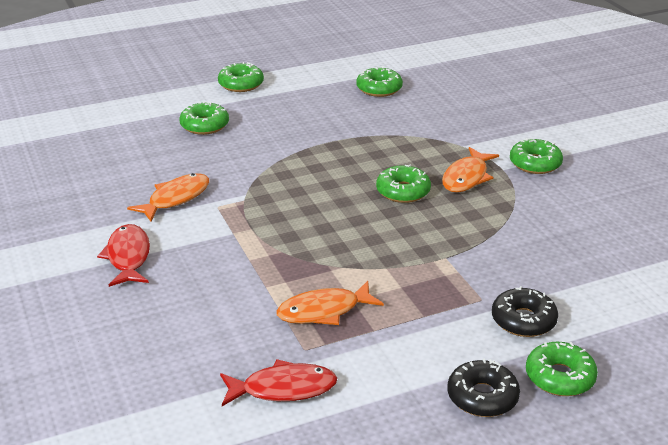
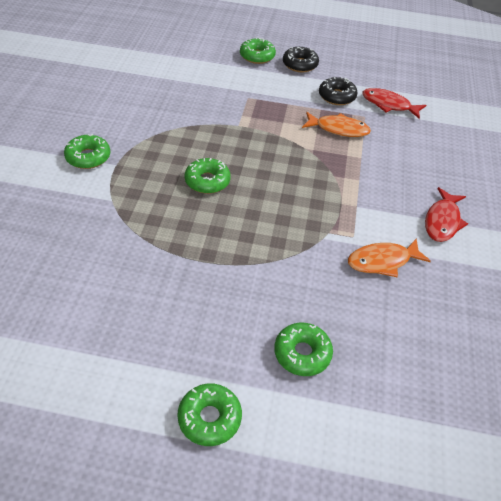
camera: 150 degrees left, 15 degrees up
(379, 89) = (79, 315): green donut -> none
(466, 177) = (150, 170): orange fish -> none
(523, 320) = (241, 80): black donut -> black donut (337, 96)

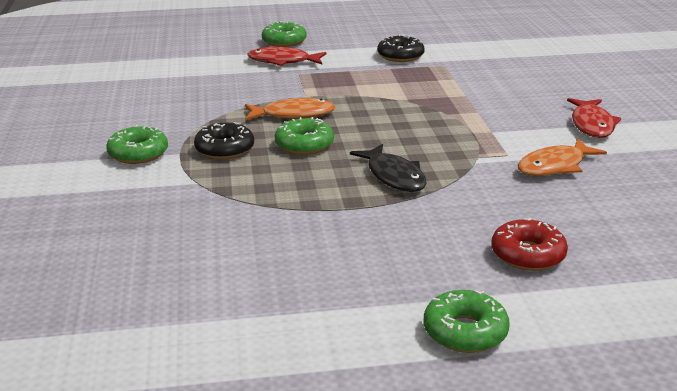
camera: 15 degrees left, 20 degrees down
(253, 235) = (394, 176): none -> black fish
(300, 64) = (339, 40): black donut -> black donut (225, 149)
(302, 353) = (528, 255): green donut -> red donut
(338, 129) = (423, 79): orange fish -> orange fish (293, 115)
(389, 105) = (462, 53): red fish -> red fish (283, 61)

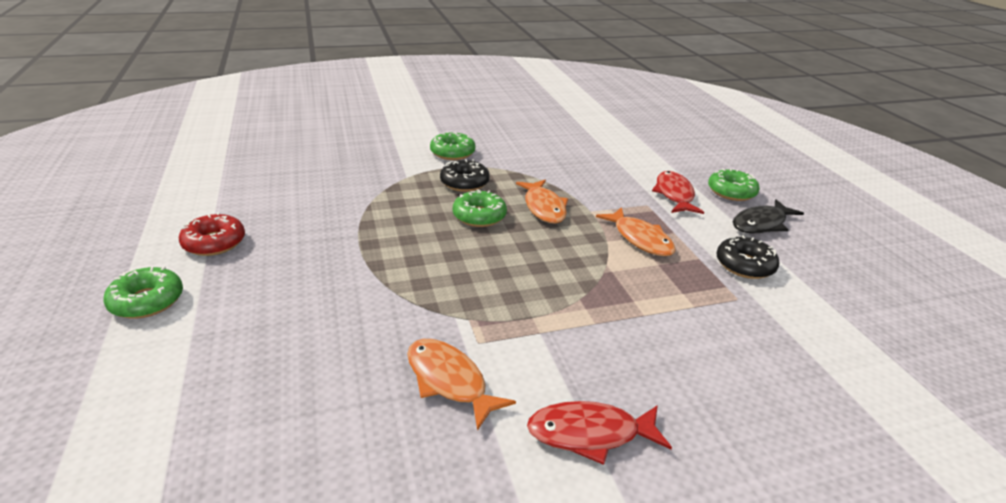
camera: 80 degrees right, 5 degrees up
(358, 83) = (640, 239): none -> orange fish
(394, 176) = (419, 264): black fish -> black fish (761, 224)
(528, 255) = (252, 344): red donut -> red donut (214, 243)

